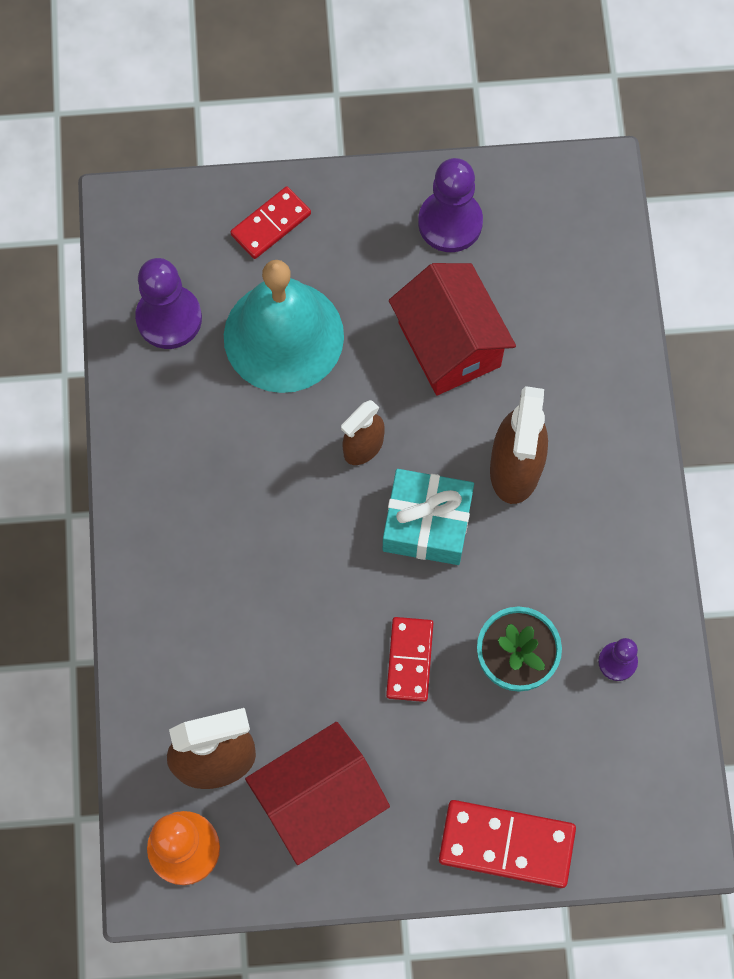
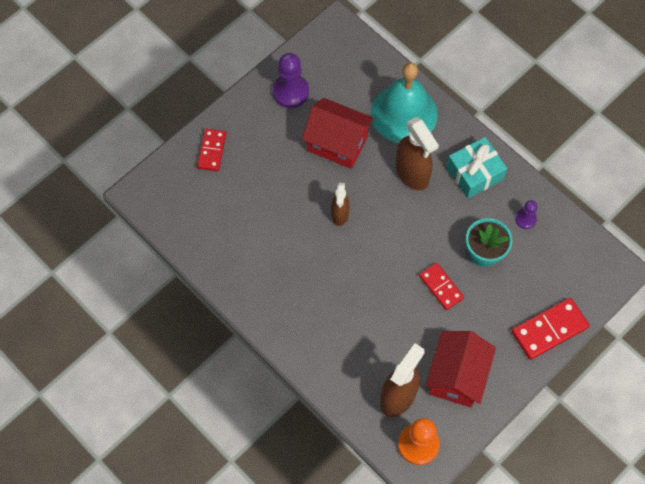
camera: 40 degrees left, 5 degrees down
(169, 318) = (202, 225): purple pawn -> none
(283, 336) = (261, 194): turquoise bell -> turquoise bell (404, 113)
(427, 524) = (396, 225): turquoise gift -> turquoise gift (474, 173)

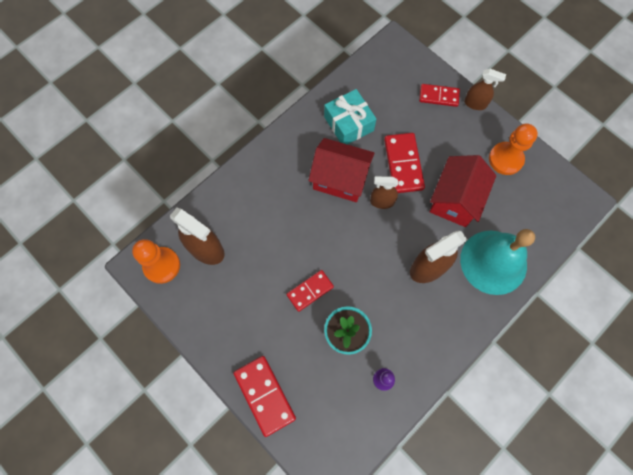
camera: 90 degrees right, 5 degrees up
(222, 115) = (475, 103): none -> brown spray bottle
(291, 92) = (505, 159): purple pawn -> orange pawn
(295, 191) = (403, 164): none -> red domino
(457, 376) = (222, 302): red house -> red house (340, 179)
(474, 173) = (432, 329): turquoise gift -> turquoise gift (348, 124)

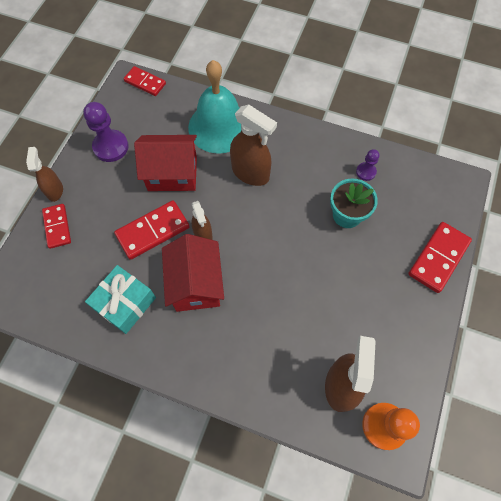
camera: 115 degrees left, 5 degrees down
(310, 291) = (326, 262): red domino -> red domino (145, 82)
(505, 159) = (111, 147): orange pawn -> purple pawn

